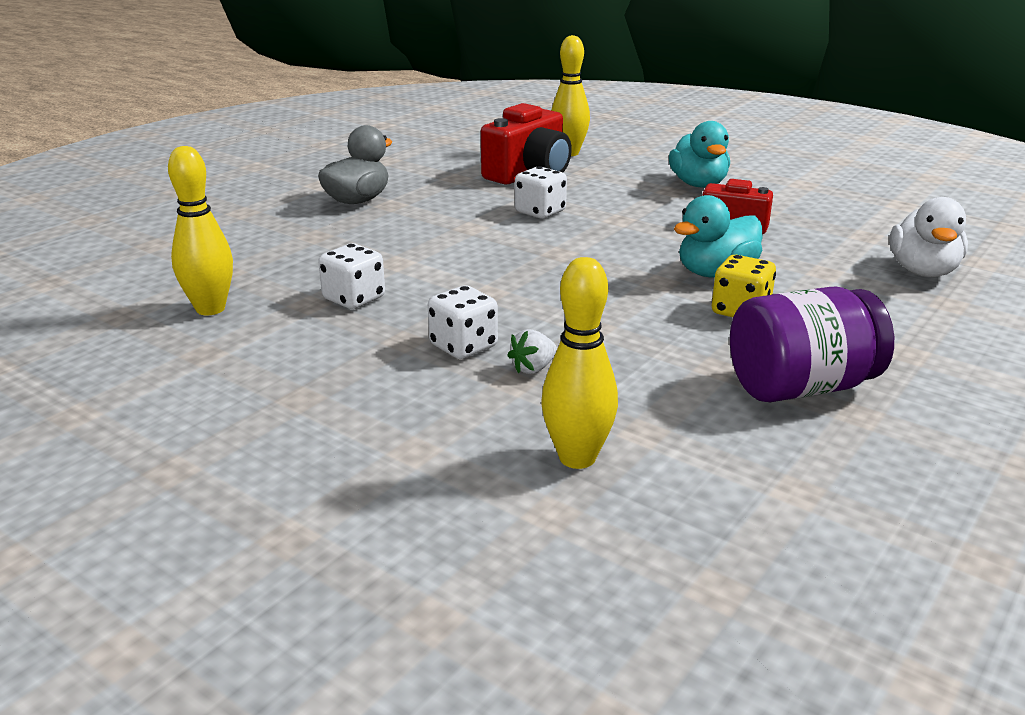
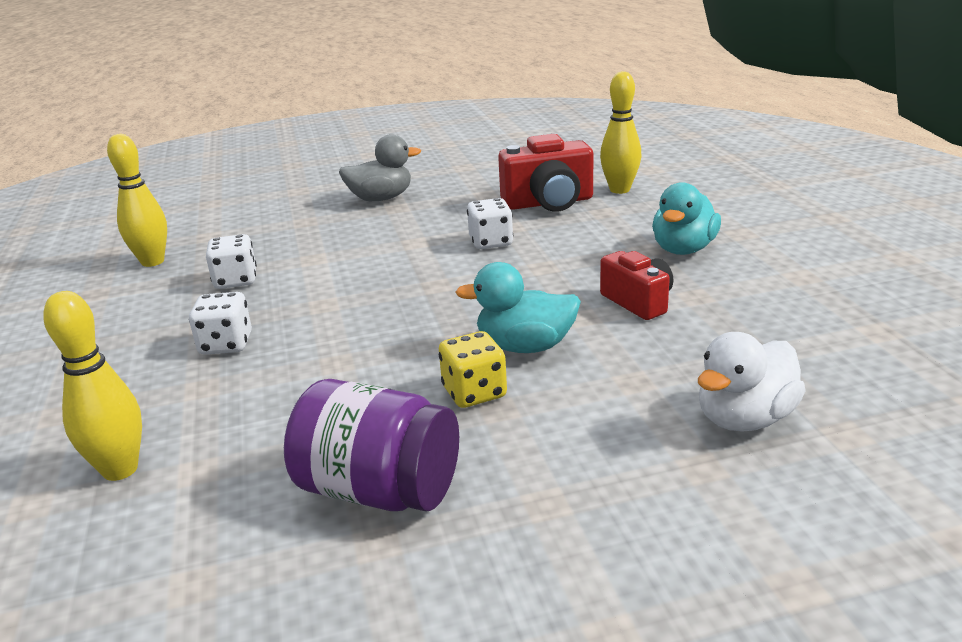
camera: 40 degrees right, 0 degrees up
(533, 368) = (232, 381): white strawberry -> none

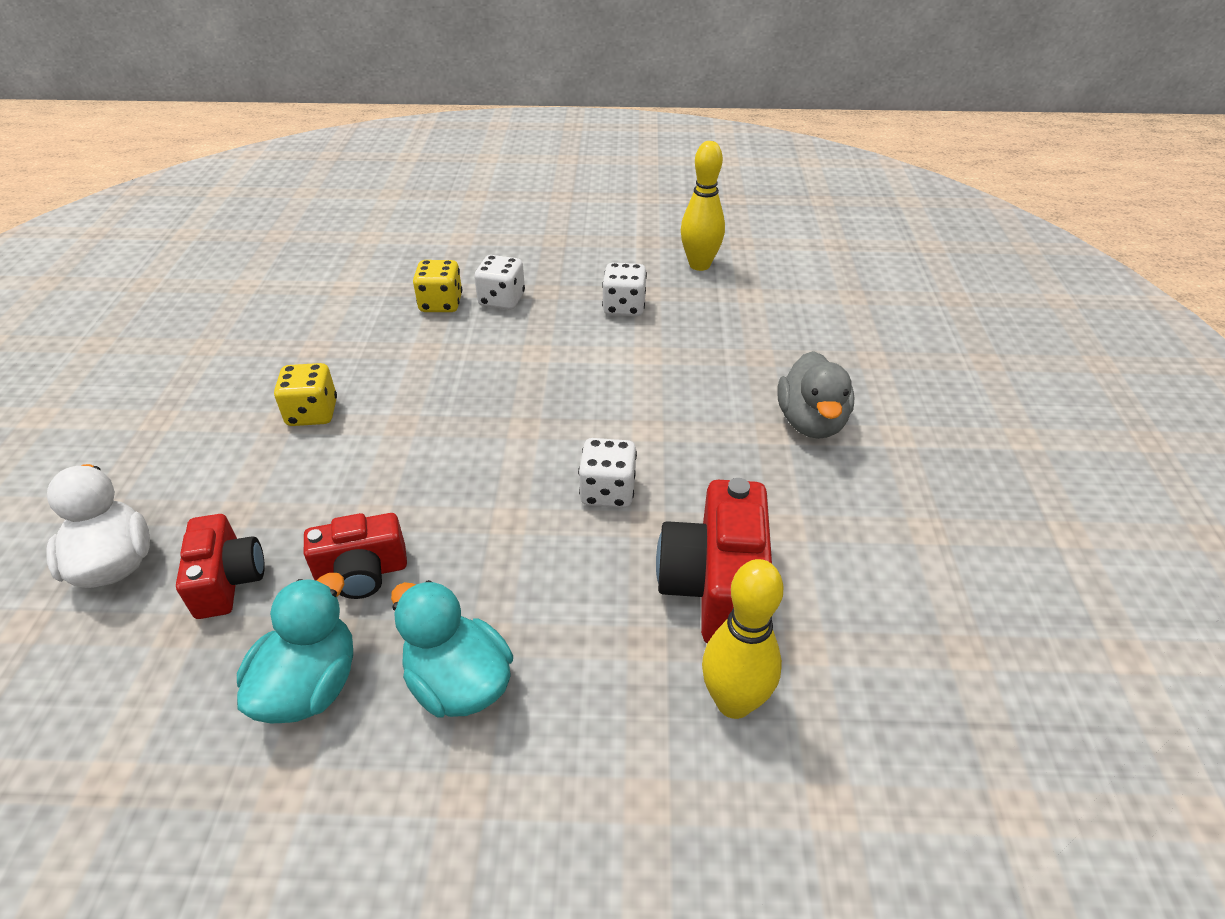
camera: 105 degrees right, 15 degrees up
(120, 470) = (373, 261): yellow bowling pin -> none
(238, 380) = (441, 304): none -> yellow dice
(379, 490) = (248, 352): purple jar -> none
(525, 346) = (352, 459): turquoise duck -> turquoise duck (310, 686)
(700, 352) = (228, 580): none -> red camera

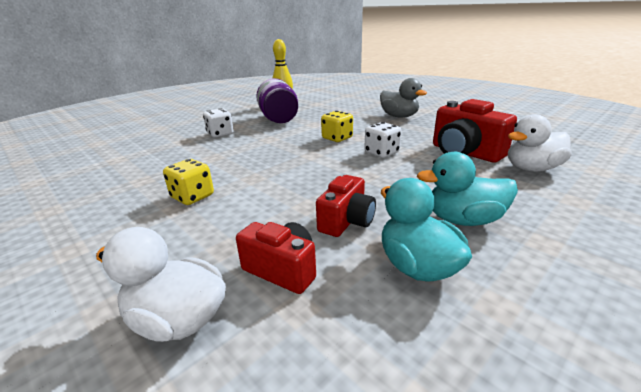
camera: 45 degrees left, 15 degrees down
(441, 304) = (190, 144): yellow dice -> yellow dice (337, 138)
(624, 307) = (279, 119): white dice -> purple jar
(734, 702) = (531, 169): yellow bowling pin -> white duck

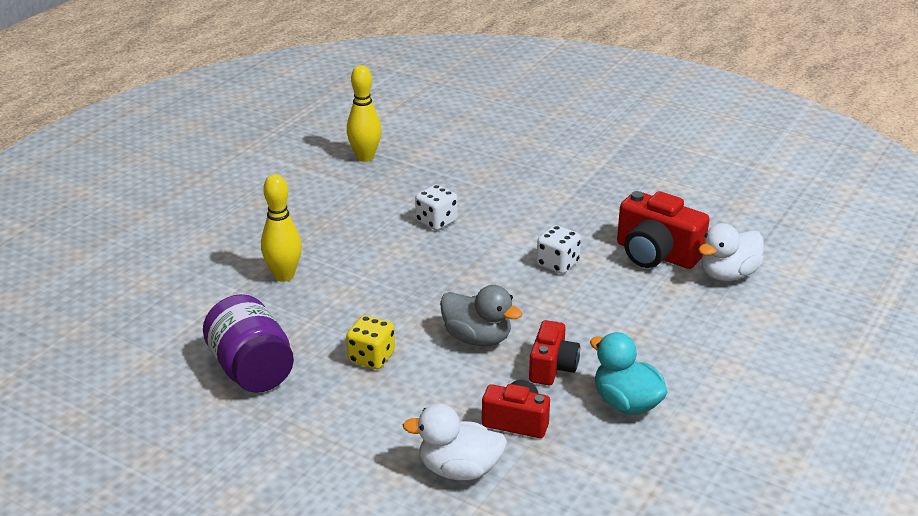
camera: 15 degrees left, 5 degrees up
(183, 146) = (284, 276): none -> yellow bowling pin
(220, 134) = (317, 245): white dice -> white dice (436, 221)
(279, 119) = (382, 201): purple jar -> purple jar (252, 370)
(337, 138) = (490, 240): yellow dice -> none
(399, 116) = (560, 181): grey duck -> grey duck (477, 338)
(463, 220) = (660, 352): turquoise duck -> none

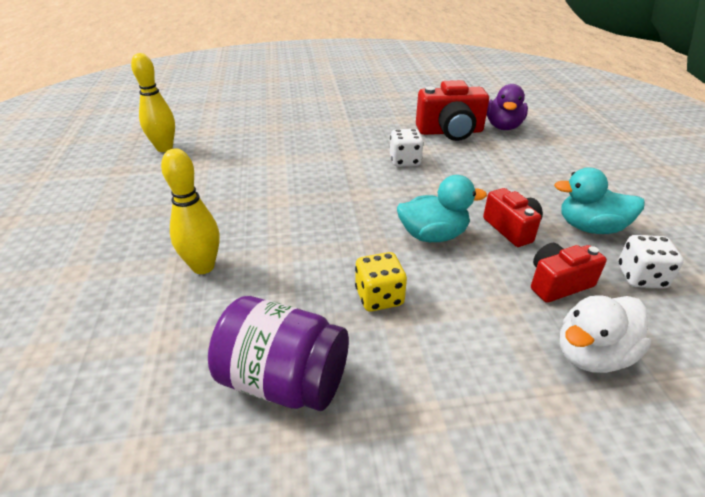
camera: 40 degrees left, 5 degrees up
(436, 221) = (282, 169): white dice -> white dice (641, 277)
(477, 338) = (433, 235): grey duck -> turquoise duck
(728, 274) = (503, 126): white duck -> purple duck

